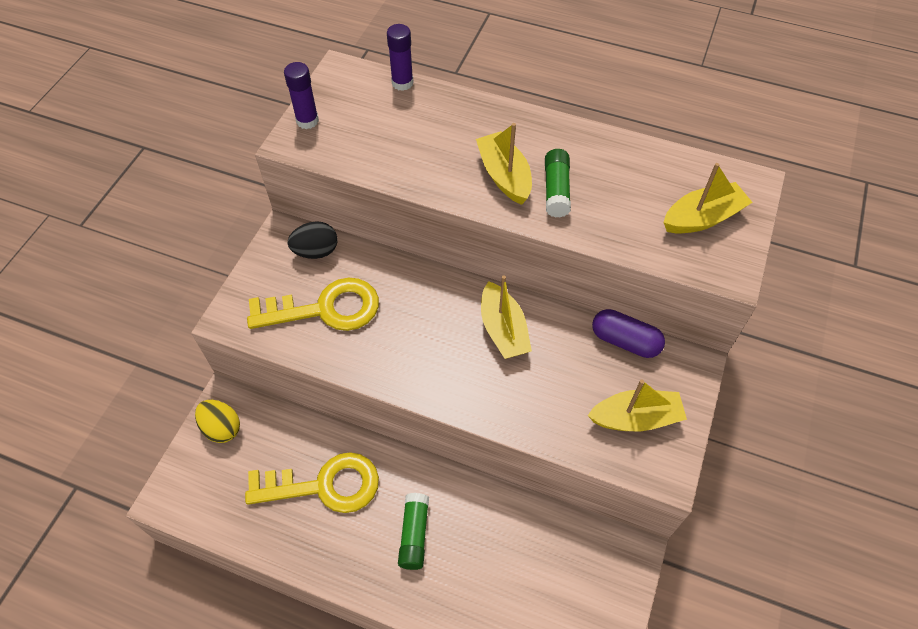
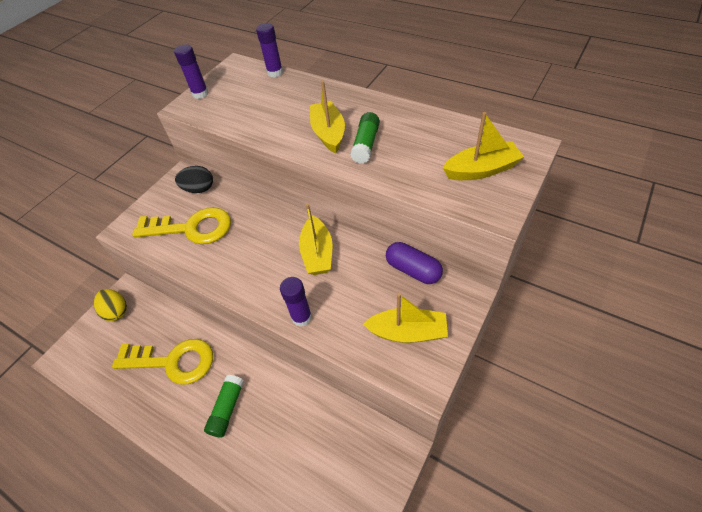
camera: 15 degrees right, 5 degrees down
(506, 414) = (301, 317): none -> purple glue stick

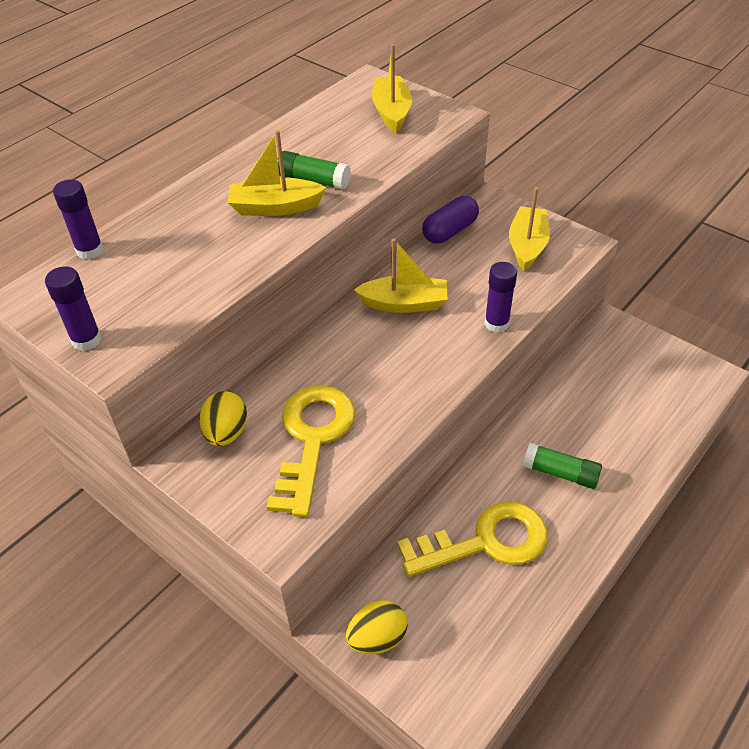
camera: 85 degrees left, 5 degrees down
(173, 361) = (485, 541): yellow key -> yellow key turned 60 degrees clockwise
(199, 189) = (226, 433): black egg -> yellow egg

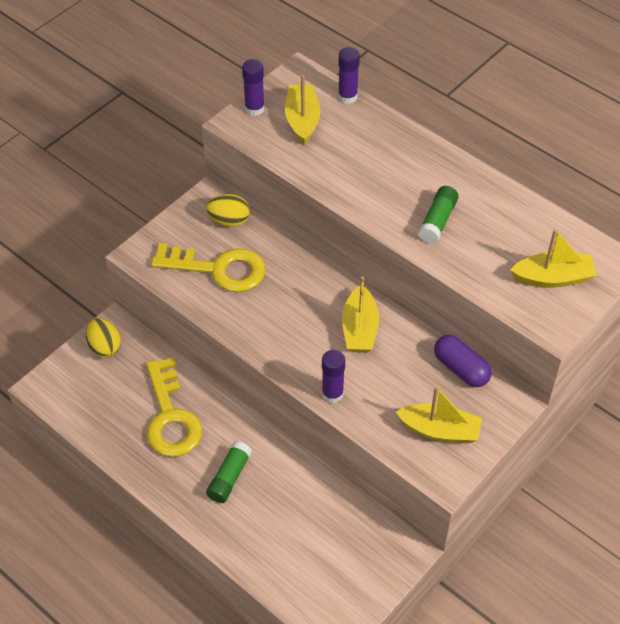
camera: 90 degrees right, 5 degrees up
(275, 207) = (399, 197): yellow boat -> yellow boat (302, 120)

